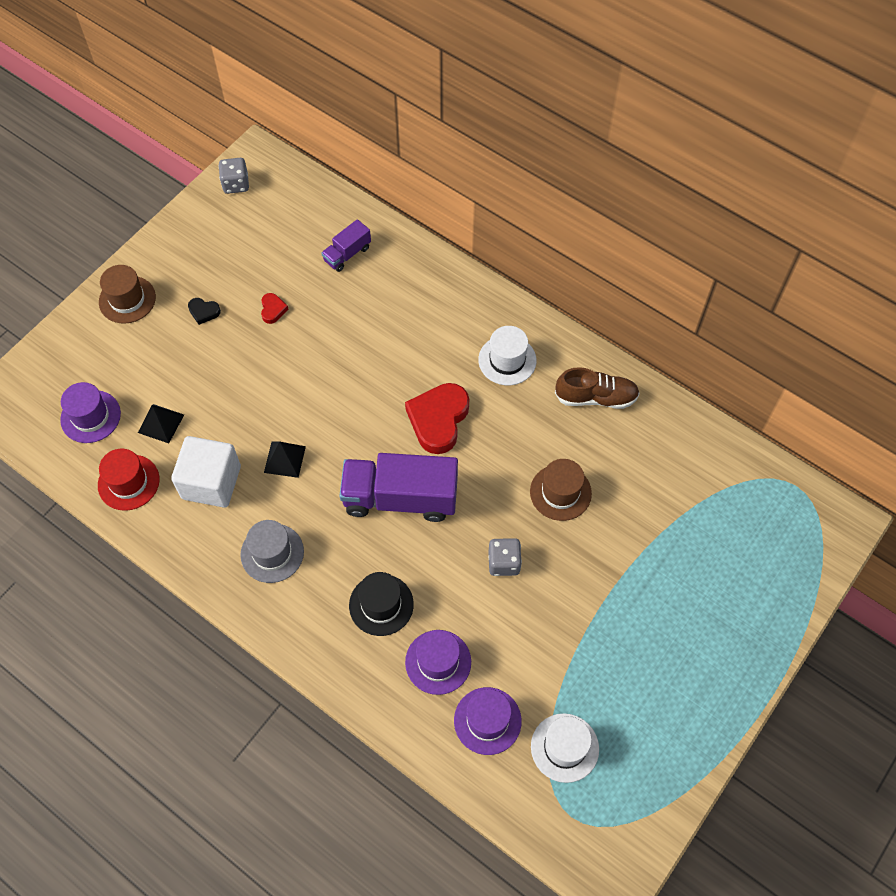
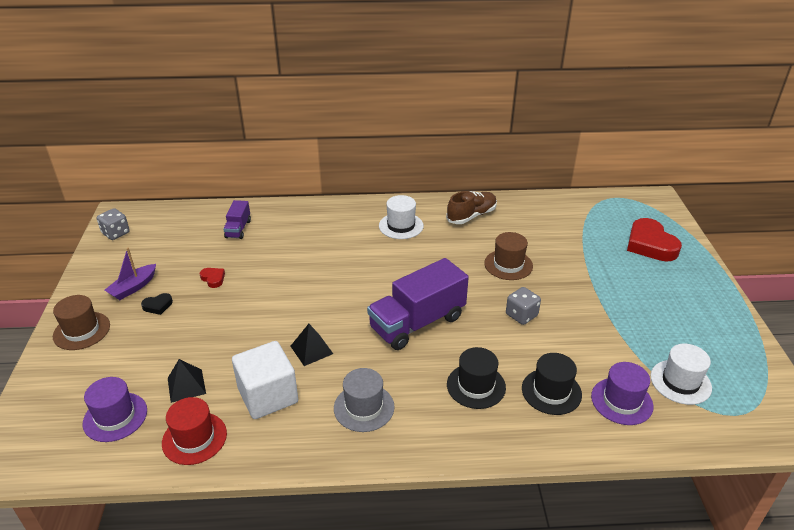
camera: 40 degrees left, 25 degrees down
(201, 273) = (133, 287): none -> purple boat
(438, 420) = (393, 272): red heart -> red heart (650, 245)
(438, 662) = (551, 391): purple hat -> black hat

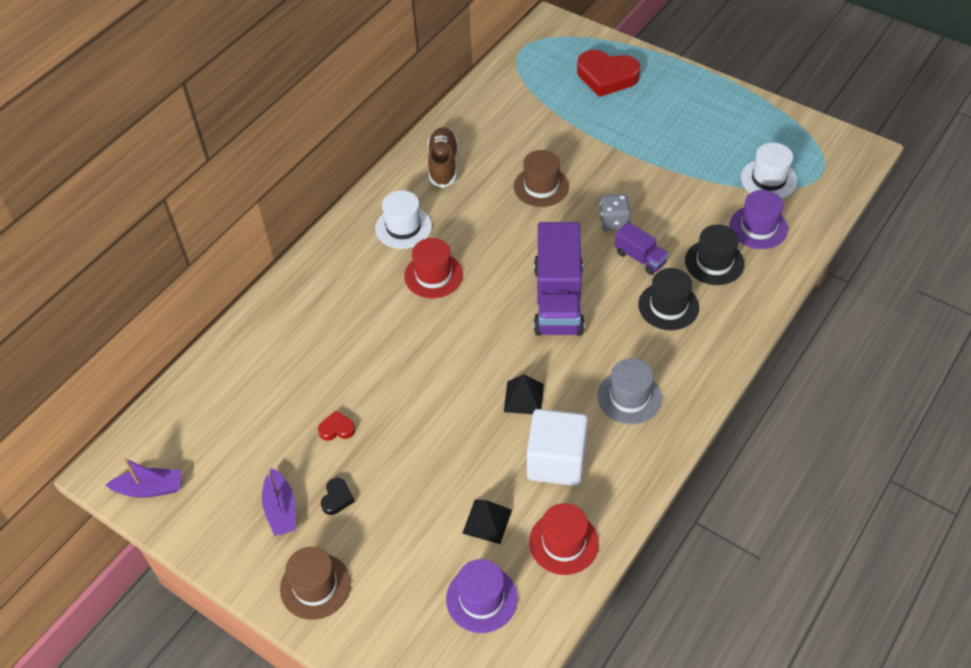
camera: 50 degrees left, 15 degrees up
(116, 233) = (150, 488): grey dice -> purple boat
(238, 229) = (265, 366): purple truck -> purple truck (640, 258)
(375, 257) = (433, 275): none -> red hat

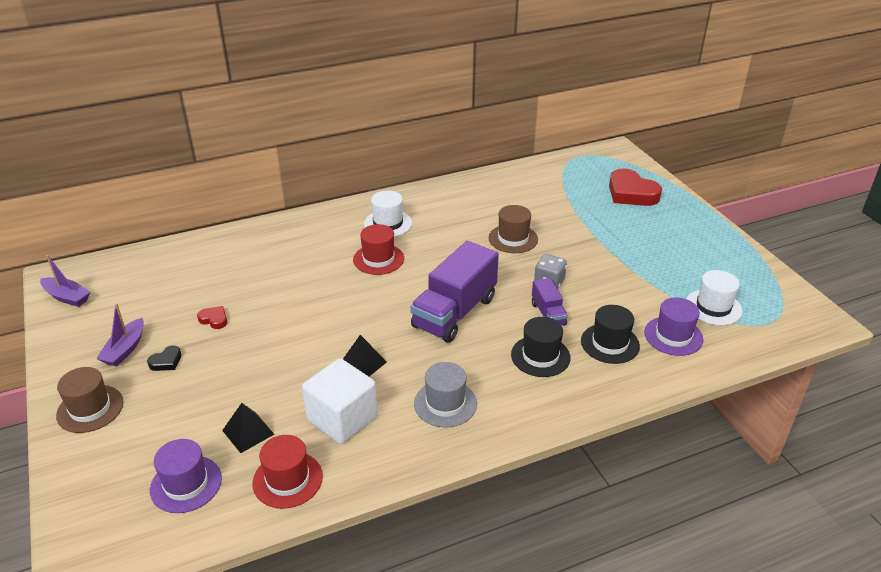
camera: 30 degrees right, 15 degrees down
(443, 165) = (453, 199): brown shoe -> none

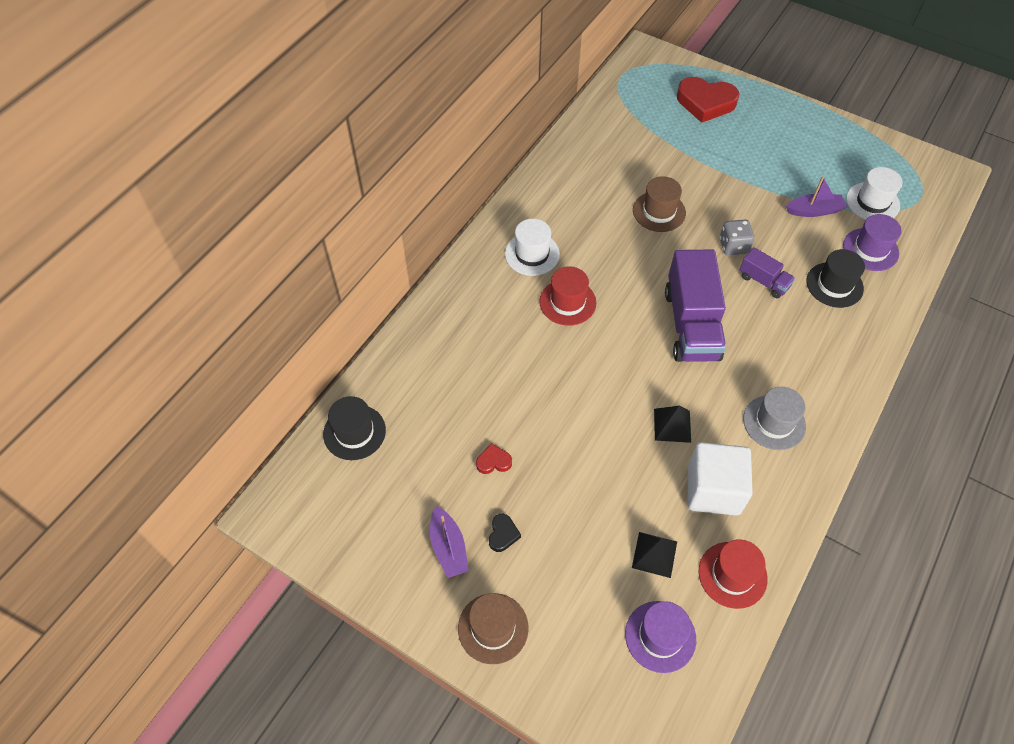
camera: 35 degrees left, 20 degrees up
(67, 297) = (314, 529): purple boat -> purple boat (814, 211)
(540, 356) = (797, 329): black hat -> black hat (354, 432)

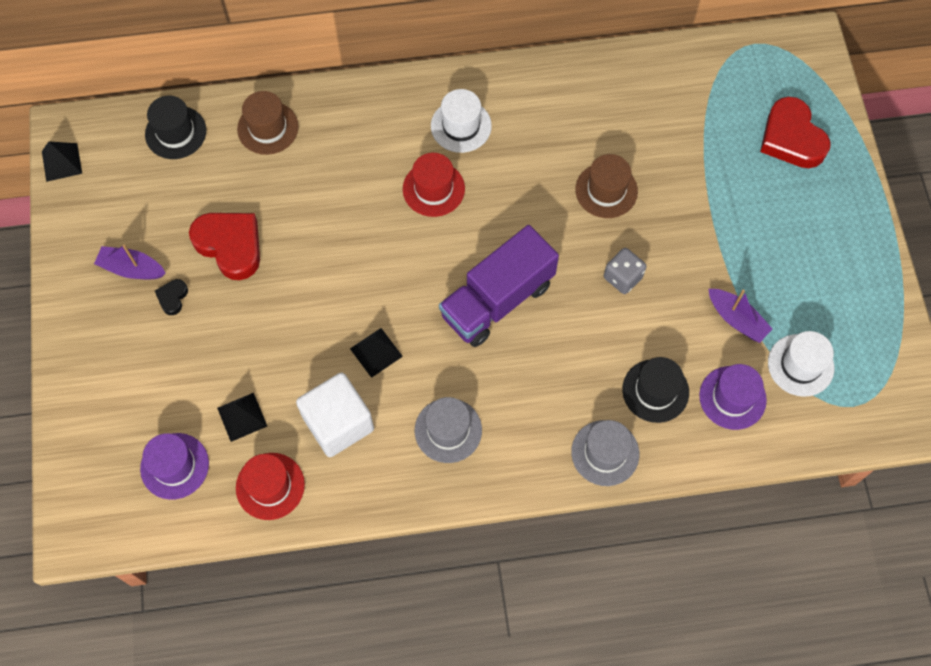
camera: 50 degrees right, 10 degrees up
(295, 534) = (61, 162): none -> black pyramid
(448, 547) = (132, 269): purple boat -> purple boat turned 75 degrees clockwise
(493, 461) = (230, 246): red heart -> red heart, size x2.18
(493, 628) = (92, 345): brown hat -> brown hat (268, 128)
(503, 534) = (172, 298): black heart -> black heart turned 135 degrees clockwise
(763, 281) = (603, 328): purple truck -> none
(862, 342) = (605, 453): none -> grey hat

